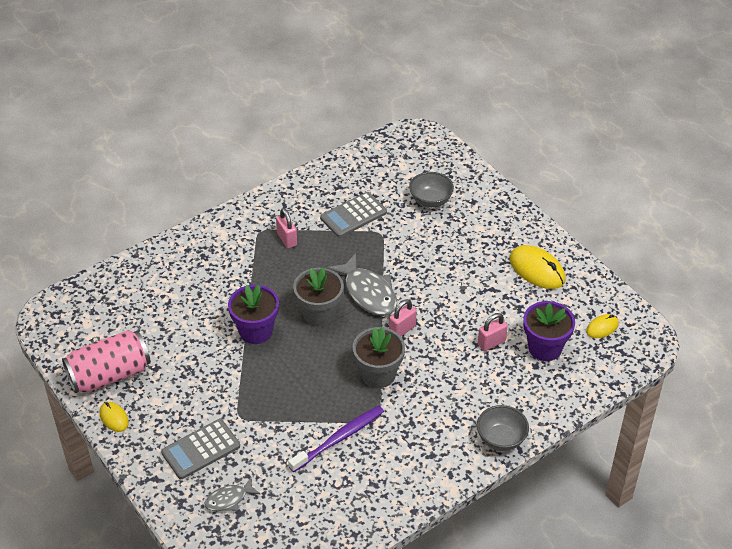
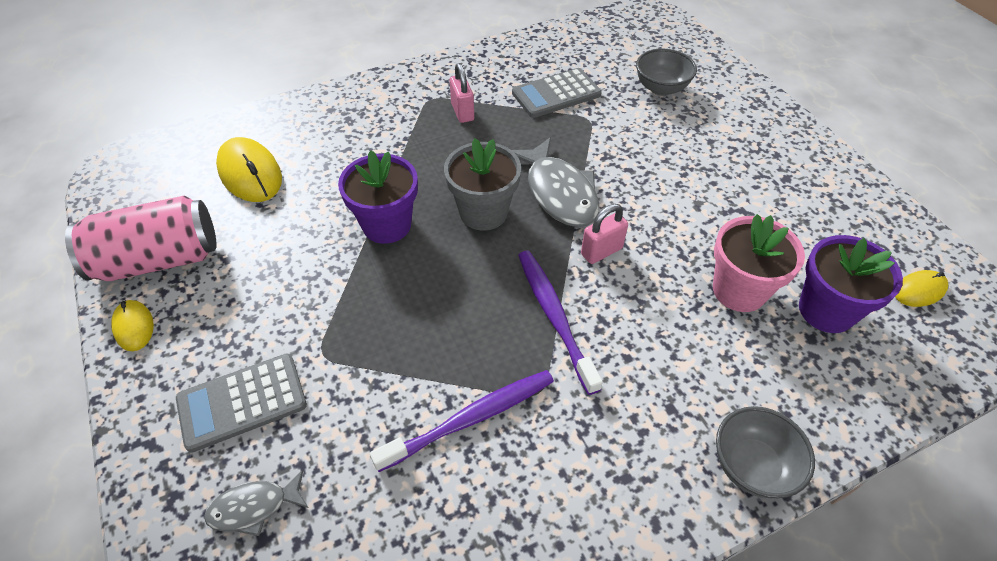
camera: 10 degrees right, 5 degrees up
(378, 374) = (554, 316): grey flower pot -> purple toothbrush
(491, 343) = (739, 290): pink padlock -> pink flower pot
(537, 269) = (809, 191): yellow mouse -> yellow mouse (250, 174)

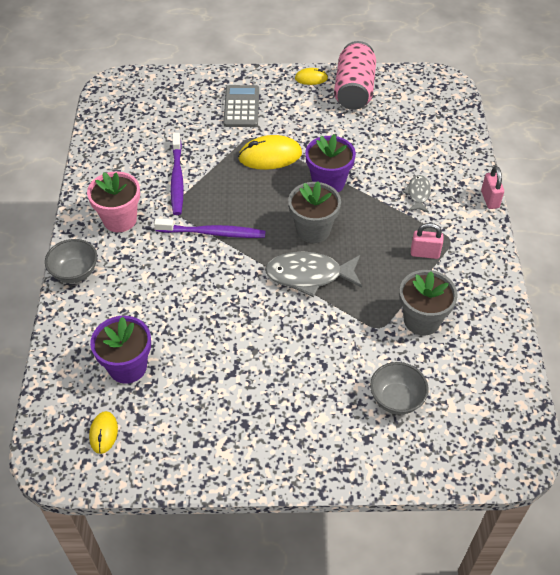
camera: 115 degrees right, 0 degrees up
(250, 174) = (409, 133): yellow mouse -> yellow mouse (270, 156)
(254, 507) = (186, 103): grey fish -> grey fish (418, 194)
(556, 94) = (422, 320): grey calculator -> grey flower pot
(601, 251) = (245, 275): pink padlock -> pink padlock (490, 199)
(739, 290) = (172, 330): pink flower pot -> pink flower pot (120, 219)

